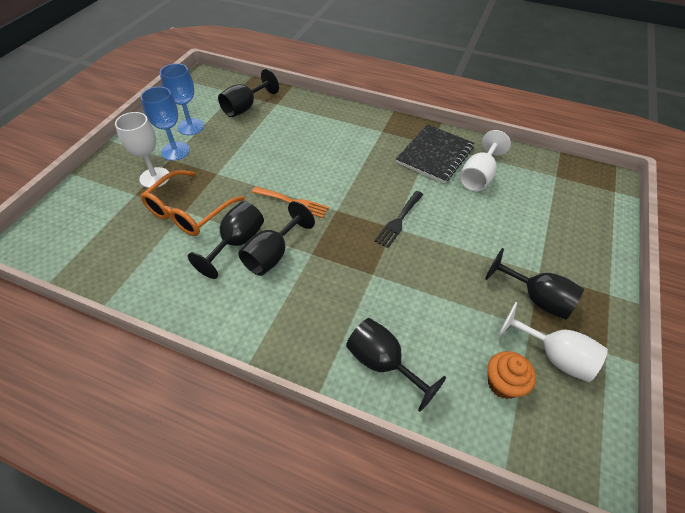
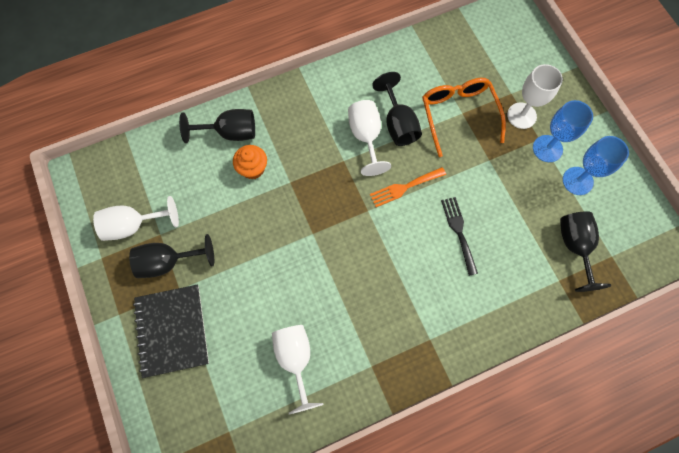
camera: 135 degrees right, 20 degrees up
(272, 255) = (366, 137): black goblet -> white goblet
(398, 221) = (315, 243): black fork -> black fork (458, 231)
(435, 155) = (354, 352): black notebook -> black notebook (172, 330)
(503, 384) = (154, 180): orange cupcake -> orange cupcake (253, 169)

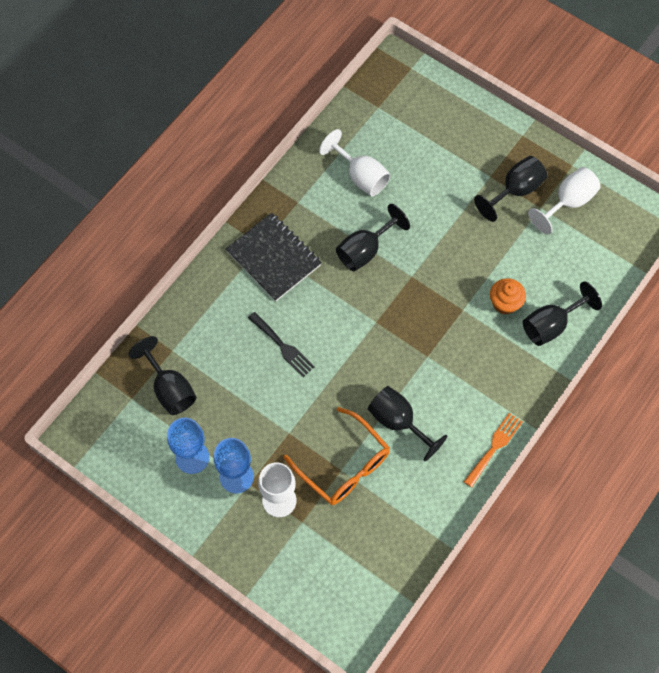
camera: 150 degrees right, 5 degrees down
(172, 330) = (471, 146): black notebook -> black notebook (274, 258)
(338, 280) = (365, 250): none -> black goblet
(366, 137) = (421, 391): white goblet -> none
(404, 187) = (355, 361): orange fork -> orange fork (494, 447)

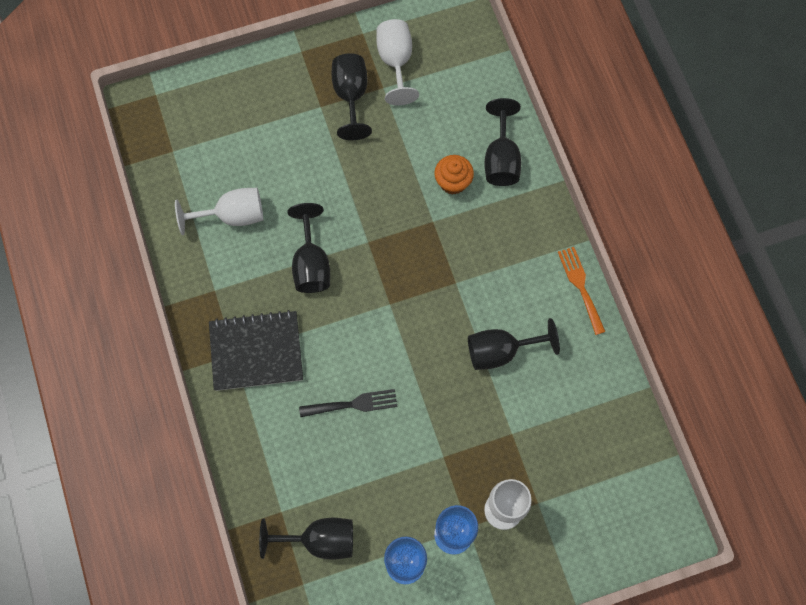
camera: 55 degrees left, 5 degrees up
(344, 465) = (509, 428): orange glasses -> none

